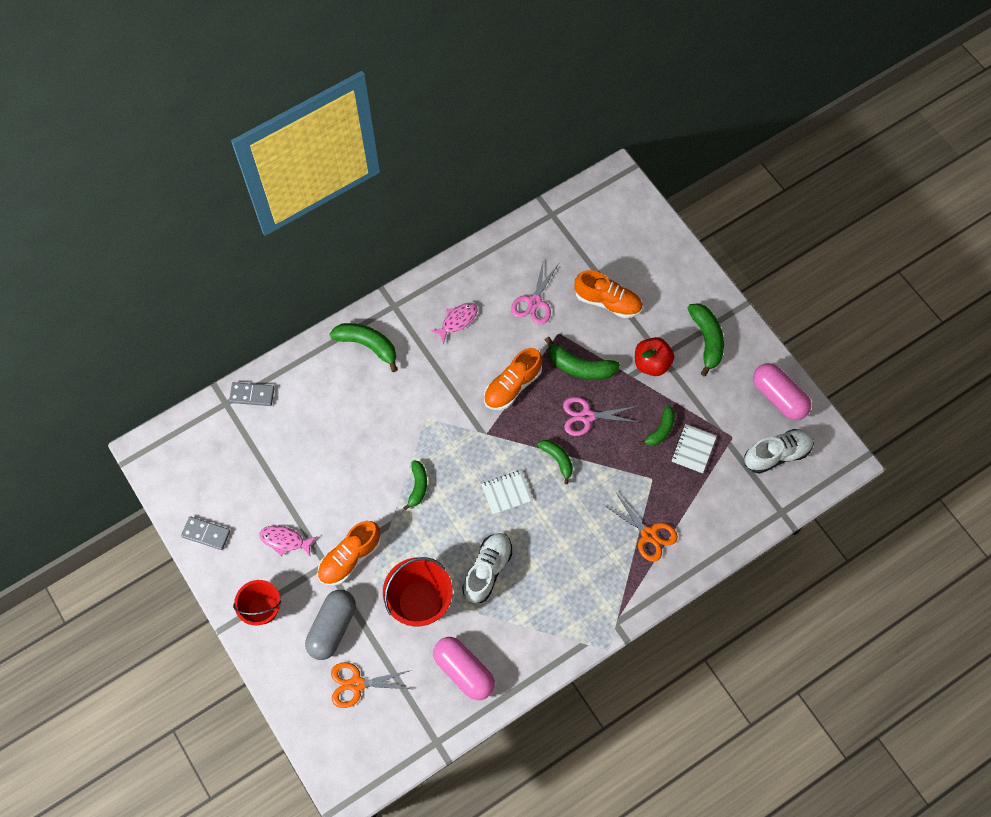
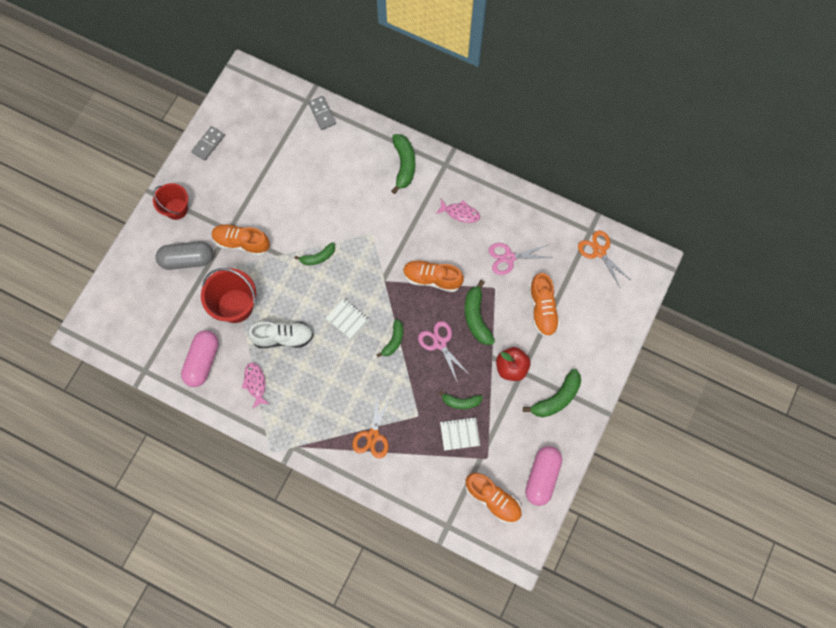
camera: 60 degrees right, 5 degrees up
(206, 533) = (208, 144): grey domino -> grey domino turned 45 degrees clockwise
(285, 540) = (231, 195): pink fish -> pink fish (255, 383)
(357, 684) = (157, 297): orange scissors -> orange scissors (599, 252)
(776, 454) = (493, 499): white shoe -> orange shoe

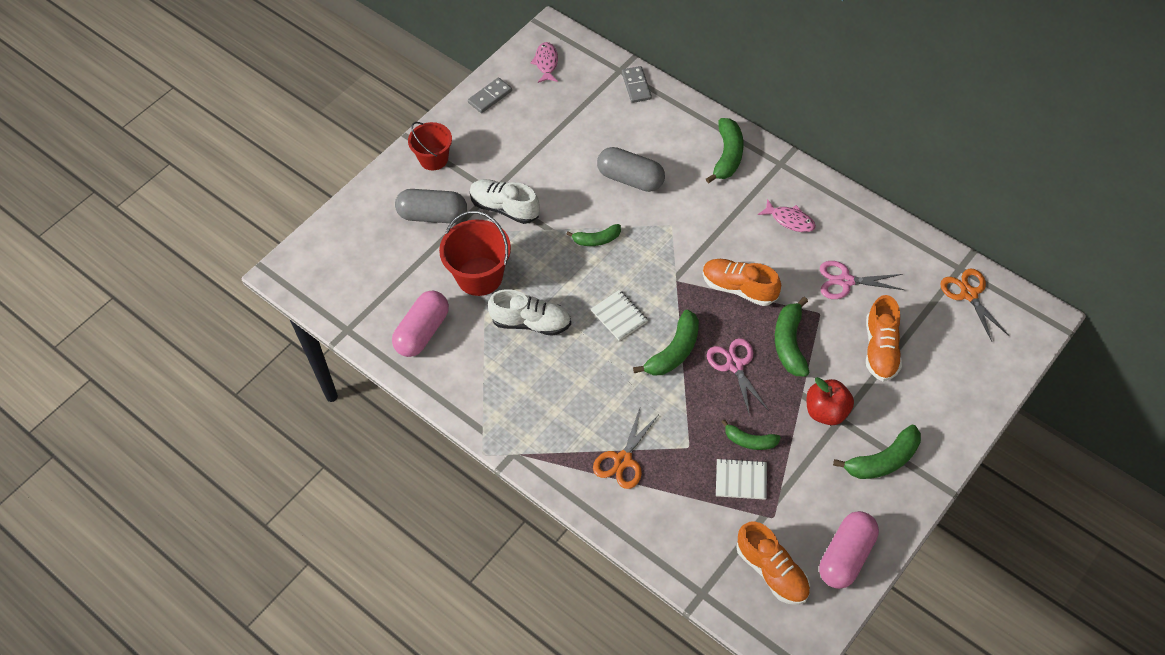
camera: 15 degrees right, 15 degrees down
(242, 243) = (504, 208): orange shoe -> white shoe
(255, 383) = (483, 369): pink fish -> pink fish (546, 63)
(333, 199) = (630, 179): none -> grey capsule
(393, 341) = (674, 351): green banana -> green banana, size x1.57

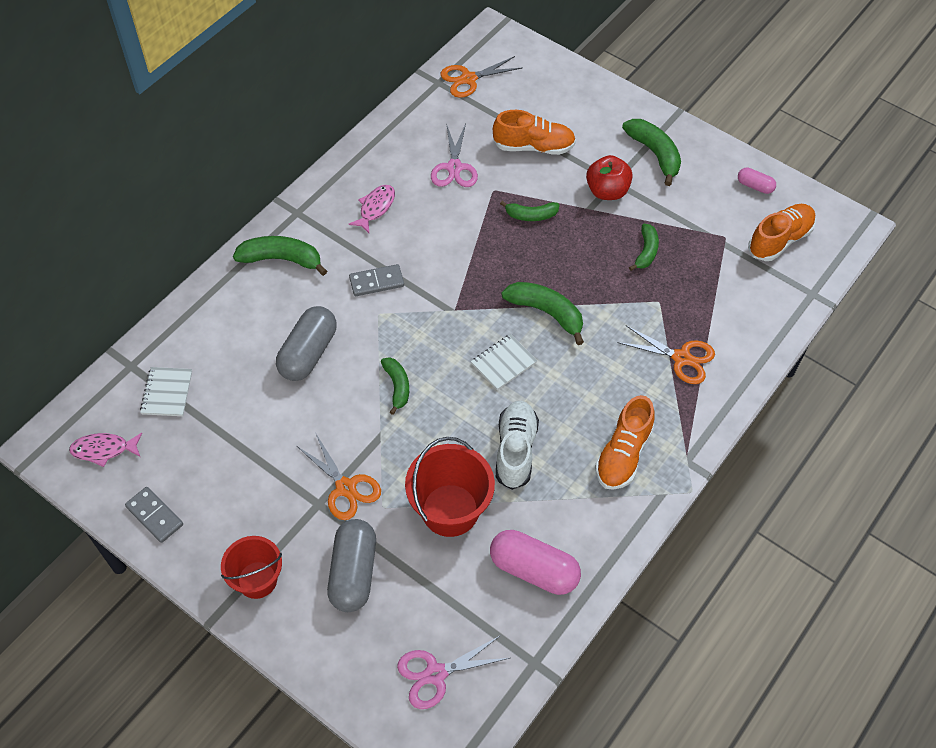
camera: 95 degrees left, 0 degrees up
(504, 208) = (345, 487): white shoe -> orange scissors
(636, 86) = (160, 348): grey domino -> grey domino (376, 282)
(734, 365) = (560, 261): pink scissors -> pink scissors (436, 674)
(739, 288) = (464, 254): orange shoe -> orange shoe (623, 454)
(741, 480) = (690, 260): white notebook -> white notebook (167, 393)
(789, 343) = (531, 215): green banana -> green banana, size x0.64
(846, 556) = (755, 186): pink capsule -> pink capsule, size x0.51

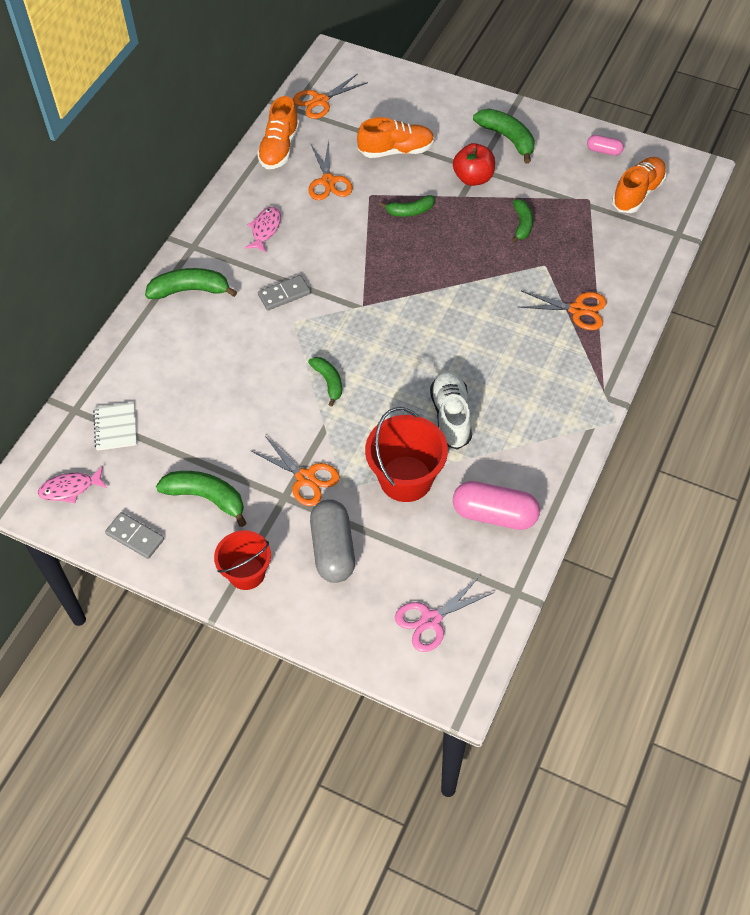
camera: 10 degrees left, 0 degrees up
(308, 353) = (238, 368): grey capsule -> none
(454, 167) = (328, 181): pink scissors -> orange scissors
(503, 363) = (420, 343): white notebook -> none
(546, 313) = (447, 293): green banana -> green banana (206, 497)
(623, 454) = (547, 401): orange shoe -> orange shoe (279, 148)

